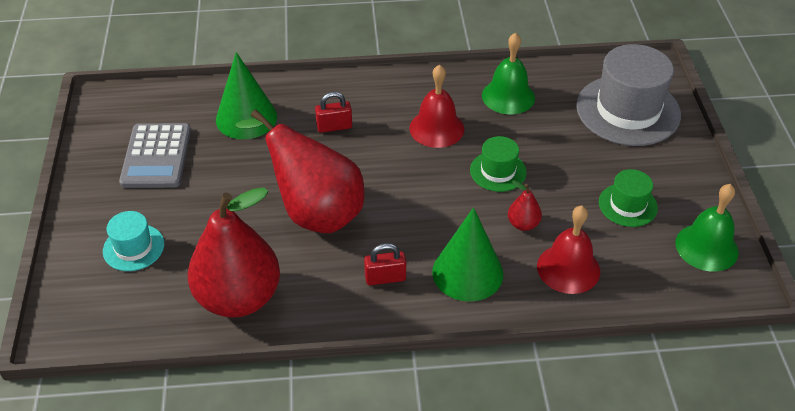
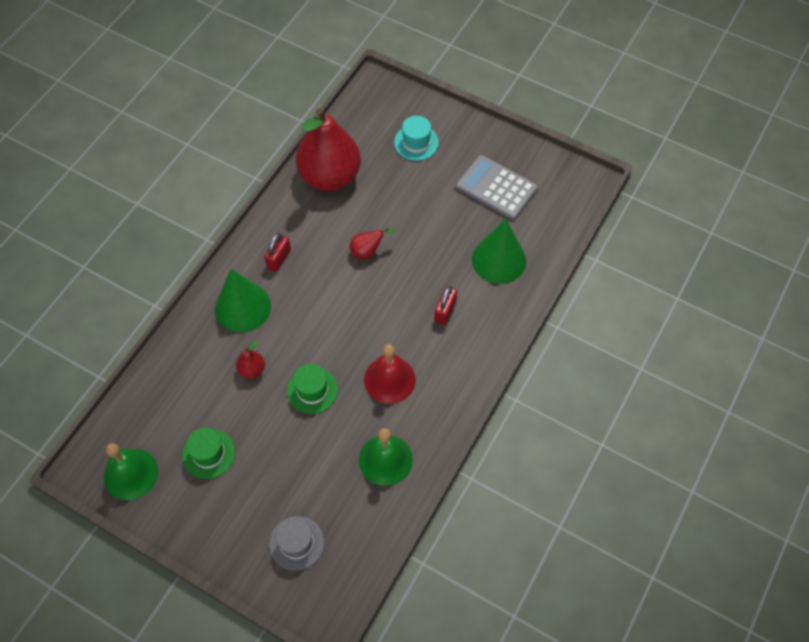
camera: 125 degrees right, 15 degrees up
(314, 212) = (367, 251): red pear -> red pear, size x0.40
(568, 268) = (193, 369): red bell -> none
(628, 110) = (296, 543): grey hat -> grey hat, size x0.51

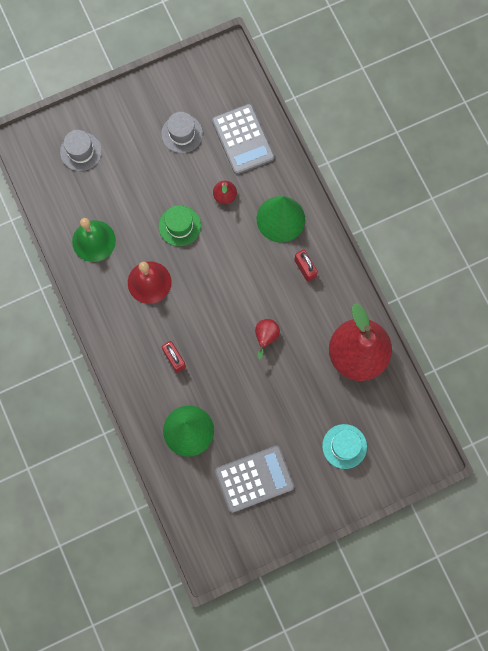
camera: 125 degrees right, 15 degrees up
(131, 474) = (203, 80): green bell -> none
(178, 391) = (243, 139): none -> grey calculator
(208, 453) = (182, 133): green hat -> grey hat

